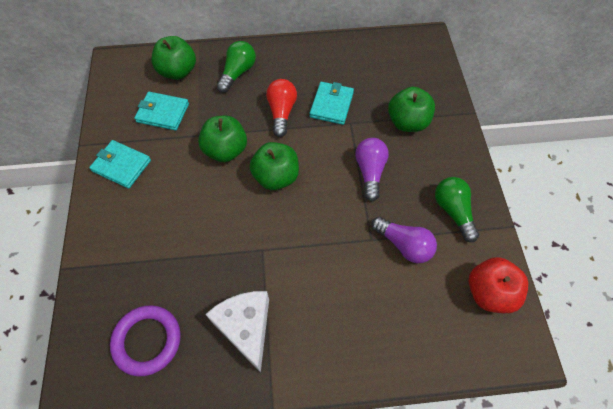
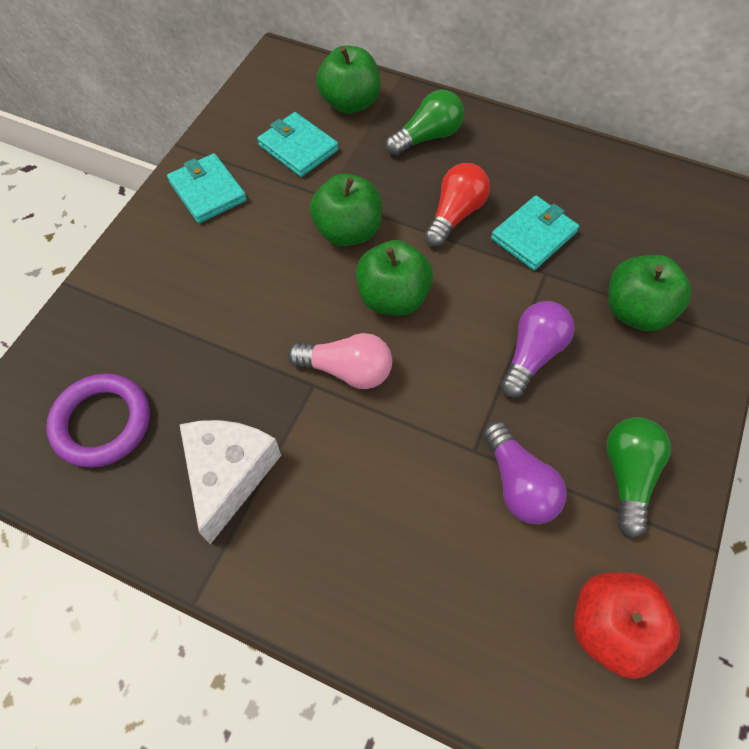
camera: 30 degrees right, 0 degrees up
(276, 231) = (347, 370): none -> pink light bulb

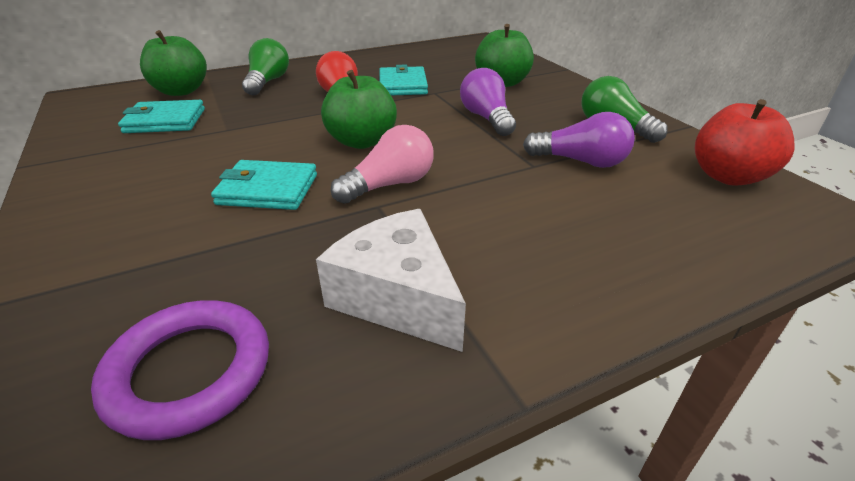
camera: 50 degrees left, 25 degrees down
(208, 191) = (100, 172): turquoise wallet -> turquoise wallet (268, 189)
(348, 231) = (275, 134): green apple -> none

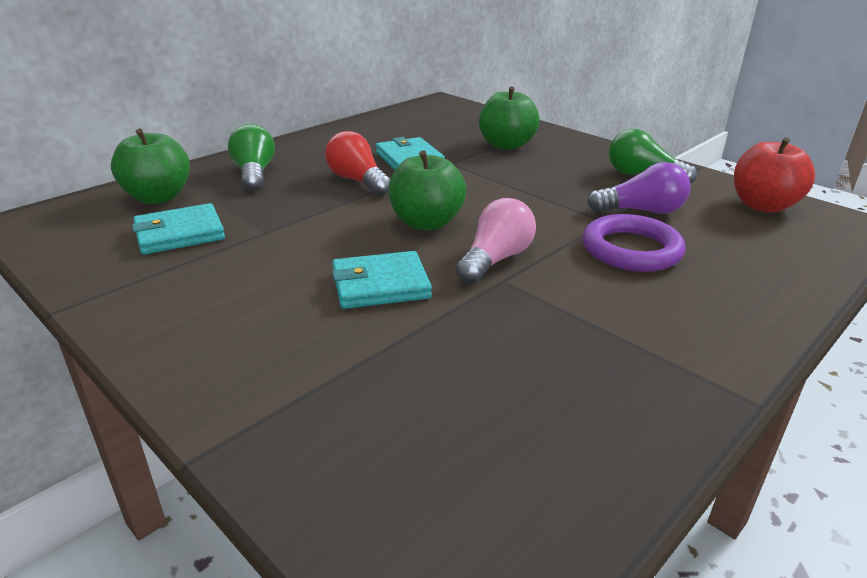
camera: 20 degrees left, 5 degrees down
(189, 372) = (481, 450): purple ring -> purple ring (631, 250)
(397, 297) = (596, 351): white cheese -> none
(486, 118) = (524, 183): purple light bulb -> none

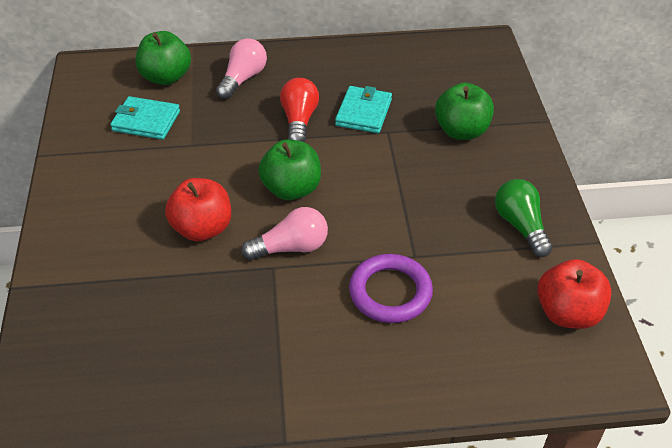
camera: 40 degrees right, 15 degrees up
(254, 174) = (243, 79): green light bulb -> pink light bulb
(380, 285) = (202, 228): turquoise wallet -> red apple
(641, 211) = (456, 262): purple light bulb -> none

